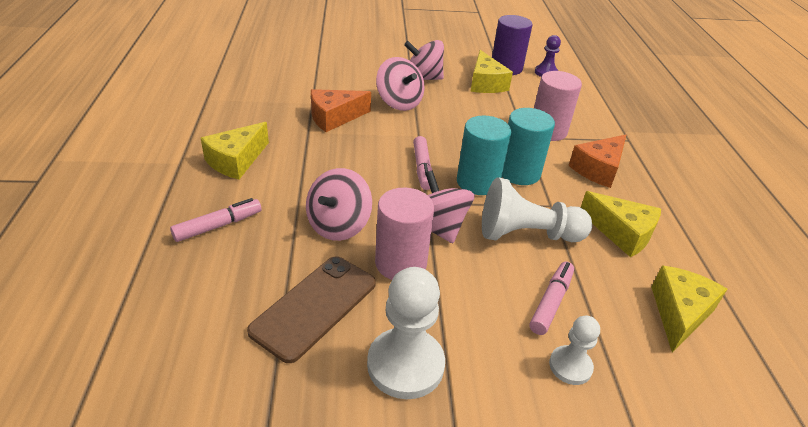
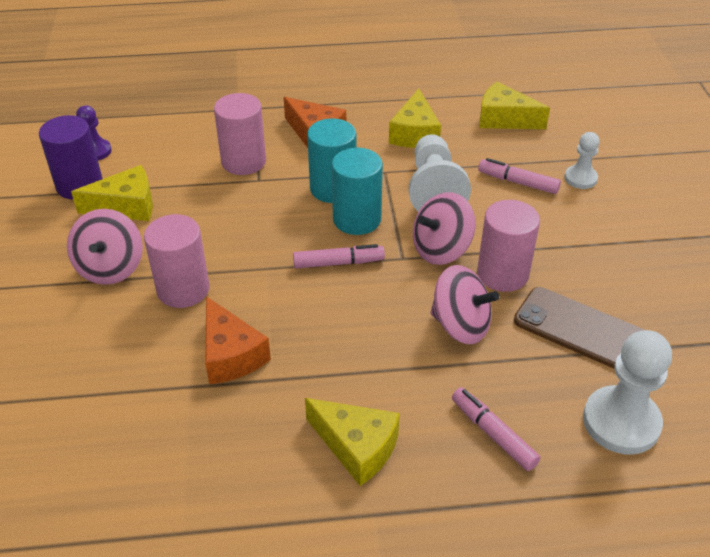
camera: 90 degrees left, 5 degrees up
(399, 102) = (183, 289): pink spinning top -> pink cylinder
(405, 365) = (619, 266): white pawn -> white pawn (621, 422)
(621, 233) = (415, 133): yellow cheese -> yellow cheese turned 150 degrees clockwise

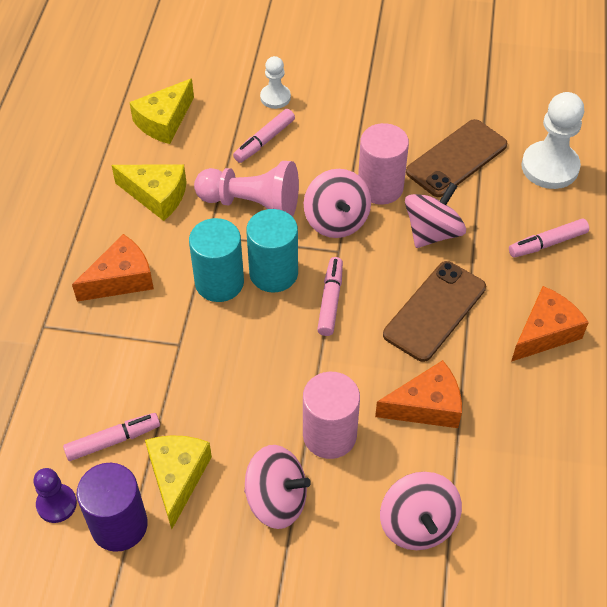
camera: 75 degrees left, 10 degrees up
(93, 368) = (418, 524): none -> pink spinning top
(155, 165) = (113, 440): none -> pink marker
(243, 161) = (142, 353): pink cylinder -> none
(353, 343) = (435, 311): none -> brown phone
(357, 447) = (545, 332): yellow cheese -> orange cheese
(434, 190) = (252, 204): white pawn -> pink pawn

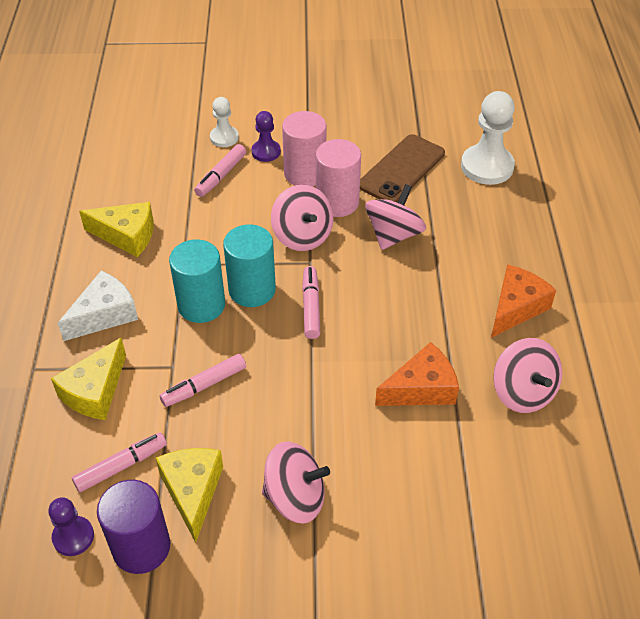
camera: 10 degrees left, 5 degrees down
(121, 279) = (104, 315): orange cheese -> white cheese
(164, 121) = (122, 170): yellow cheese -> yellow cheese (95, 391)
(252, 204) = (219, 231): pink pawn -> none
(316, 119) = (266, 152): none -> purple pawn
(329, 435) = (335, 429): pink cylinder -> pink cylinder (305, 173)
(418, 524) = (437, 498): pink spinning top -> pink spinning top (523, 392)
(435, 311) = (410, 303): brown phone -> none
(547, 243) = (500, 231): pink marker -> pink marker (204, 385)

